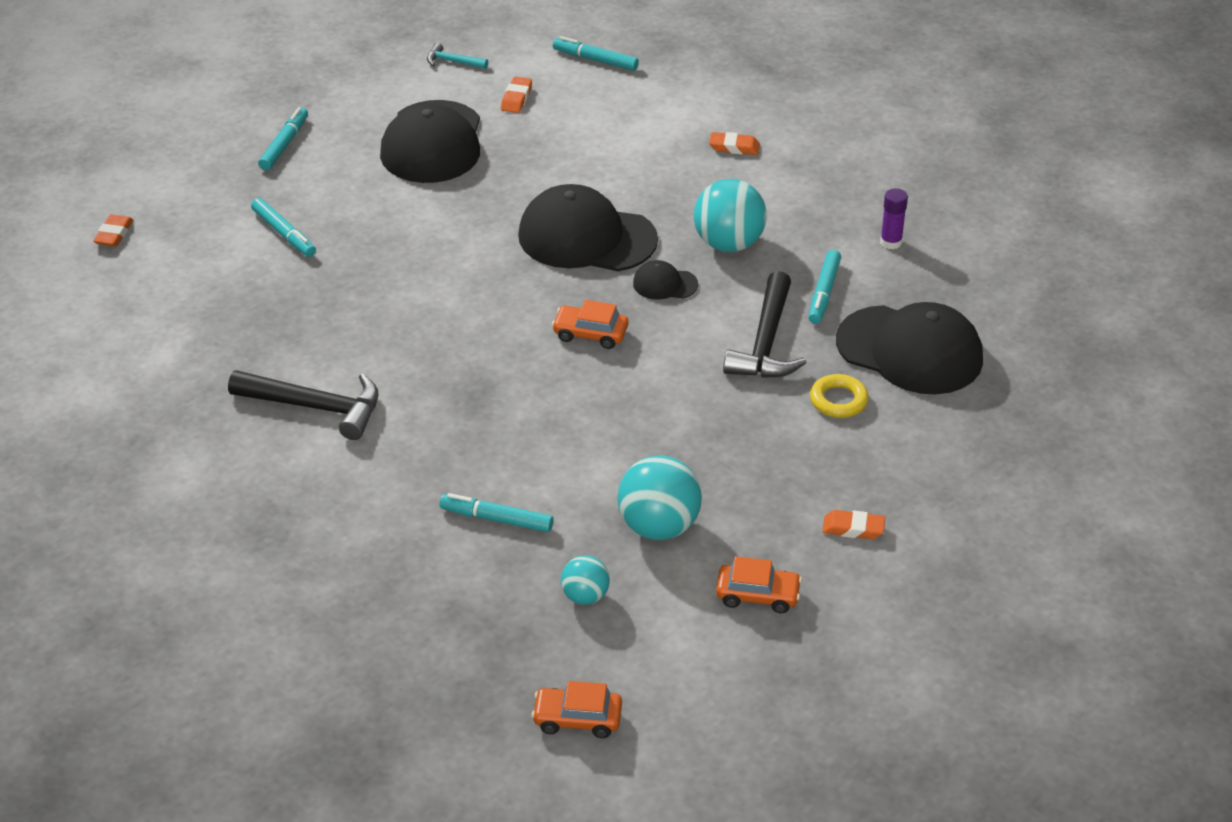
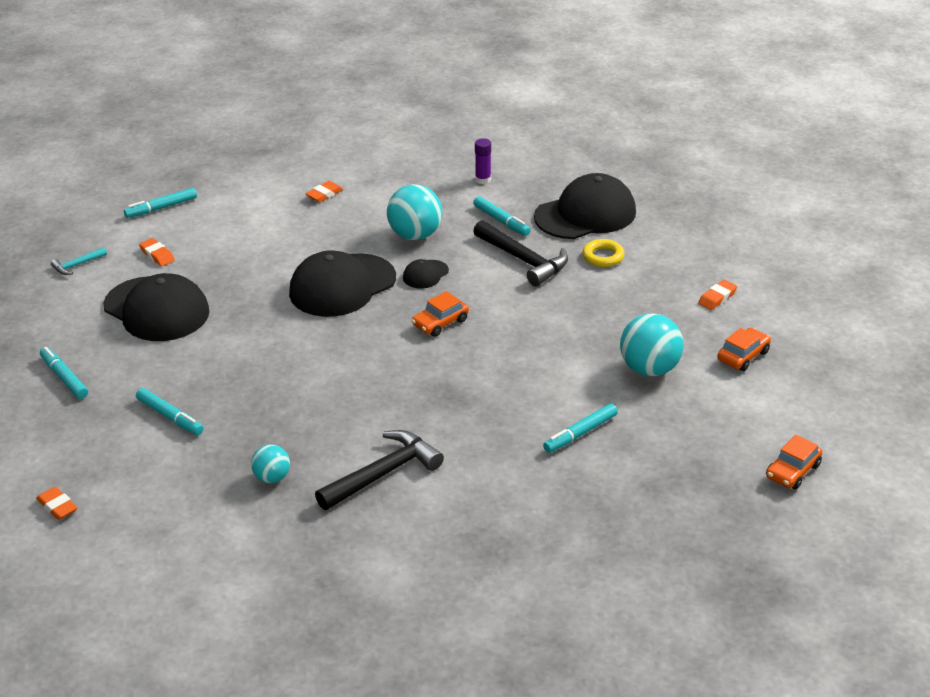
camera: 55 degrees left, 5 degrees down
(284, 234) = (170, 417): turquoise marker -> turquoise marker turned 45 degrees clockwise
(585, 596) = (686, 424): turquoise ball -> turquoise ball (272, 477)

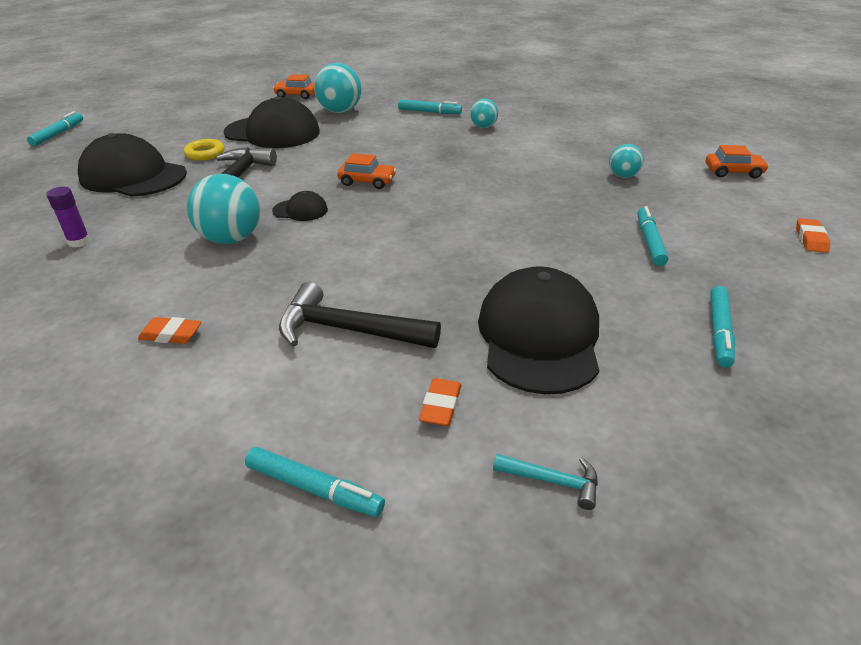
camera: 125 degrees left, 0 degrees up
(342, 286) = (362, 242): black cap -> black cap (272, 132)
(383, 474) = (554, 147): black hammer -> black hammer (348, 330)
(491, 452) = (483, 127): none -> turquoise ball
(501, 221) = (170, 207): turquoise marker -> turquoise marker (58, 134)
(717, 298) = (233, 112): orange eraser -> none
(793, 471) = (389, 71): orange car -> orange car (733, 172)

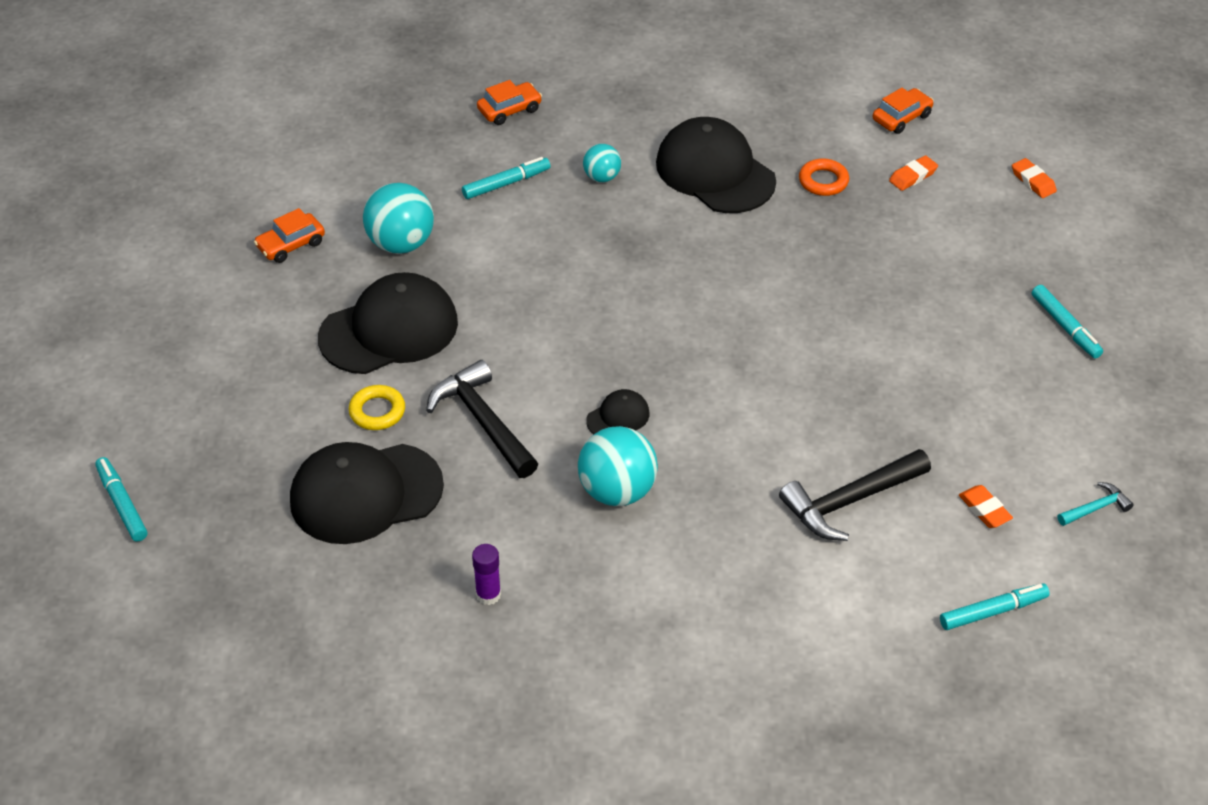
camera: 45 degrees left, 10 degrees up
(171, 334) = (739, 601): orange eraser -> orange eraser (913, 176)
(367, 181) = (616, 338): orange car -> orange car (509, 110)
(539, 336) = (971, 412): black cap -> black cap (715, 172)
(623, 176) = (823, 181): turquoise ball -> orange ring
(649, 241) = (934, 260): turquoise marker -> none

